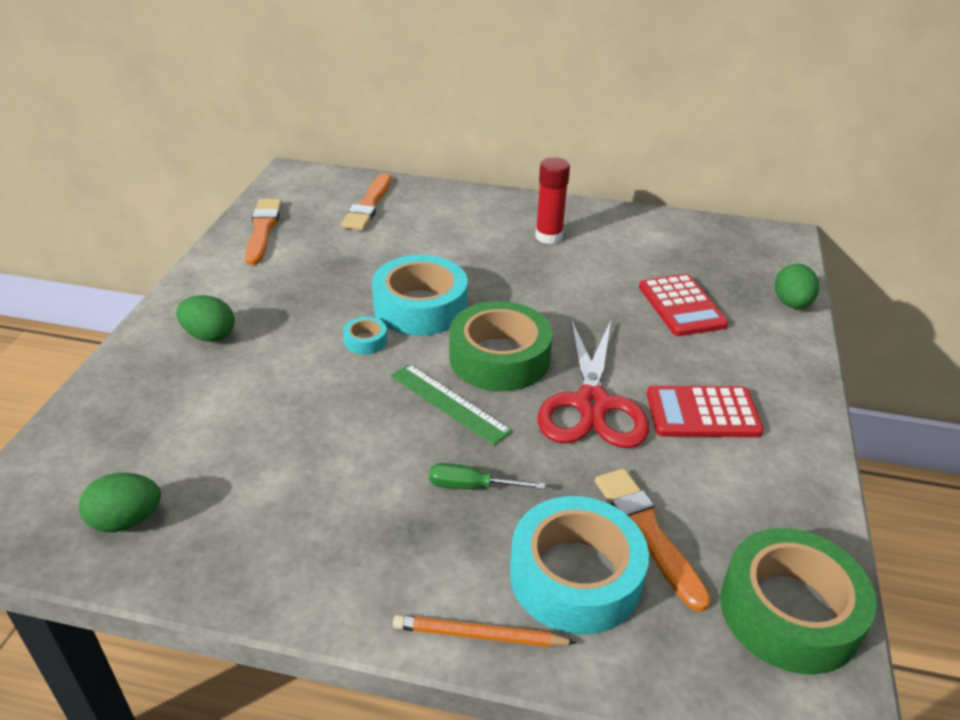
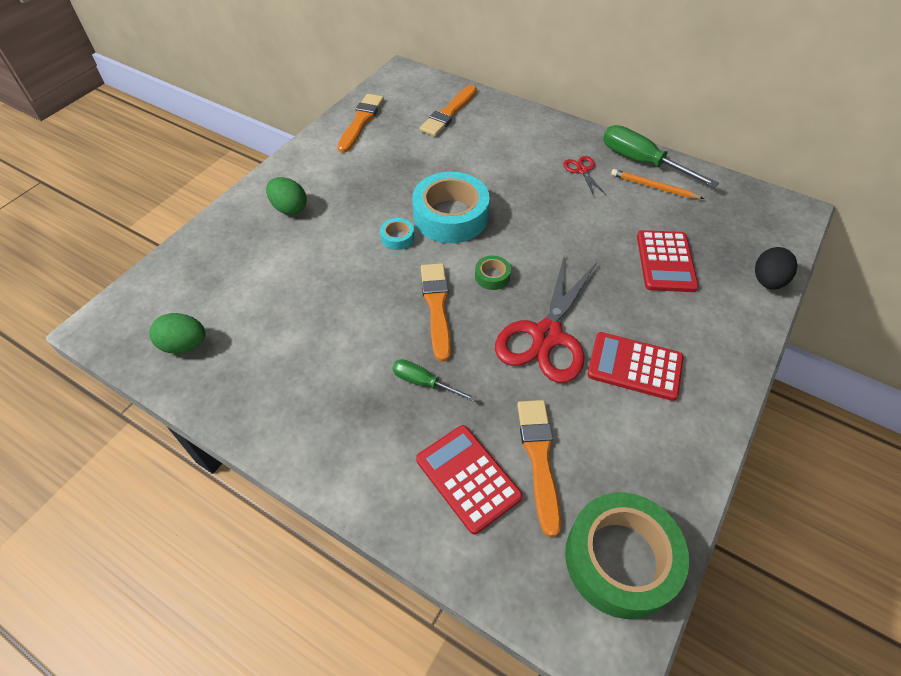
camera: 20 degrees right, 15 degrees up
(449, 403) = (436, 307): green ruler -> orange brush
(479, 635) = (378, 503): orange pencil -> orange pencil (653, 187)
(499, 358) = (492, 276): green tape -> green tape, size x0.43
(549, 236) = (582, 170): red glue stick -> red scissors
(575, 576) = (468, 478): turquoise tape -> red calculator
(608, 218) = (642, 162): none -> green screwdriver
(791, 304) = (767, 281): green egg -> black egg

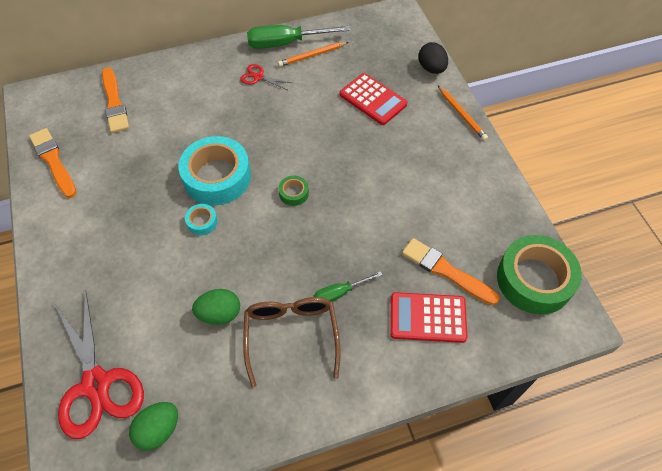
camera: 50 degrees left, 5 degrees up
(289, 208) = (93, 271): green egg -> green egg (219, 314)
(346, 375) = (291, 335): none -> brown glasses
(436, 307) = (287, 242): orange brush -> none
(547, 336) = (367, 201): red scissors -> red scissors (96, 384)
(634, 366) = (429, 176): red calculator -> none
(746, 344) = (461, 114): none -> orange pencil

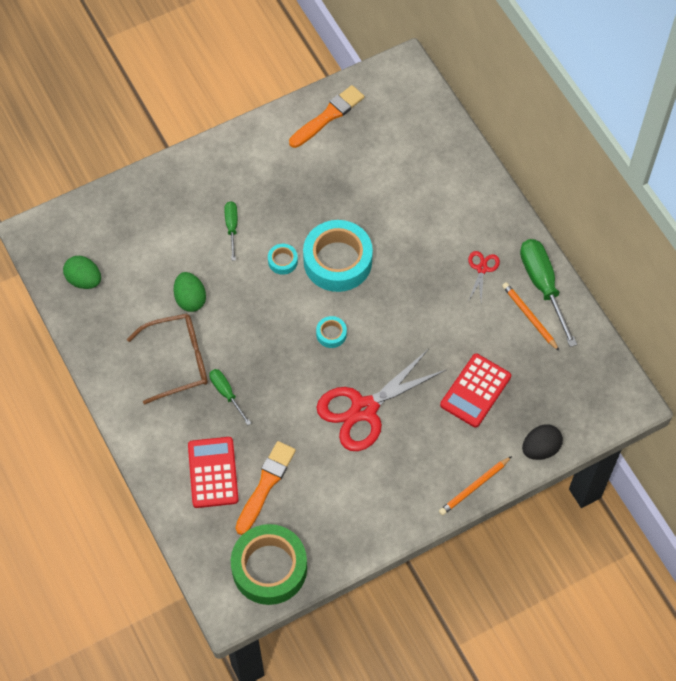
camera: 80 degrees right, 5 degrees up
(96, 384) = (115, 225): red scissors -> red scissors (364, 409)
(114, 103) = (413, 143): orange brush -> none
(146, 262) = (232, 227): none -> green screwdriver
(294, 193) = (331, 334): green tape -> turquoise tape

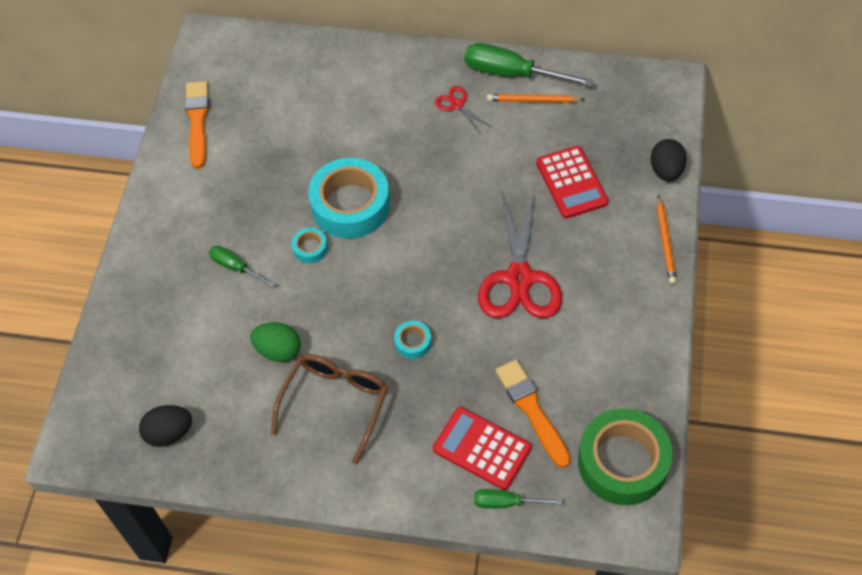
camera: 50 degrees left, 5 degrees down
(84, 280) = (169, 433): green egg -> black egg
(226, 393) = (407, 383): green screwdriver -> green screwdriver (506, 502)
(331, 334) = (420, 256): turquoise tape -> turquoise tape (413, 342)

